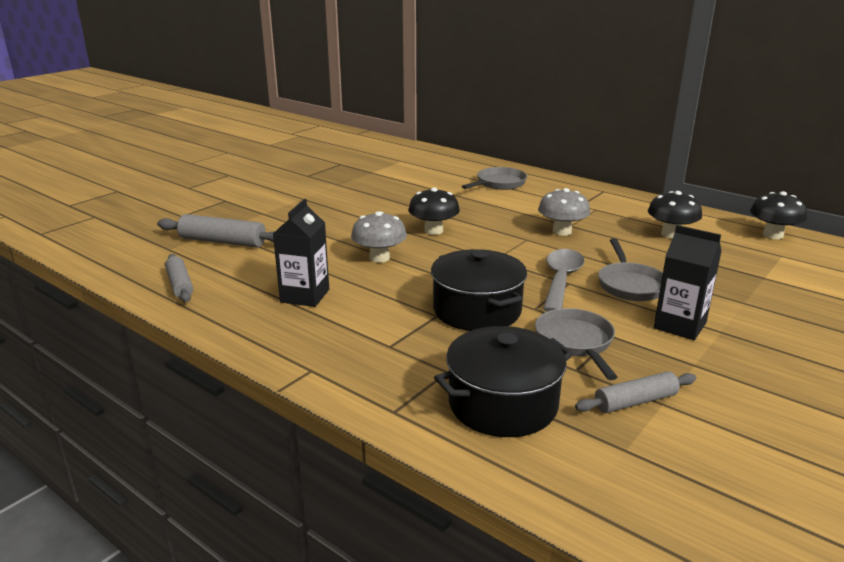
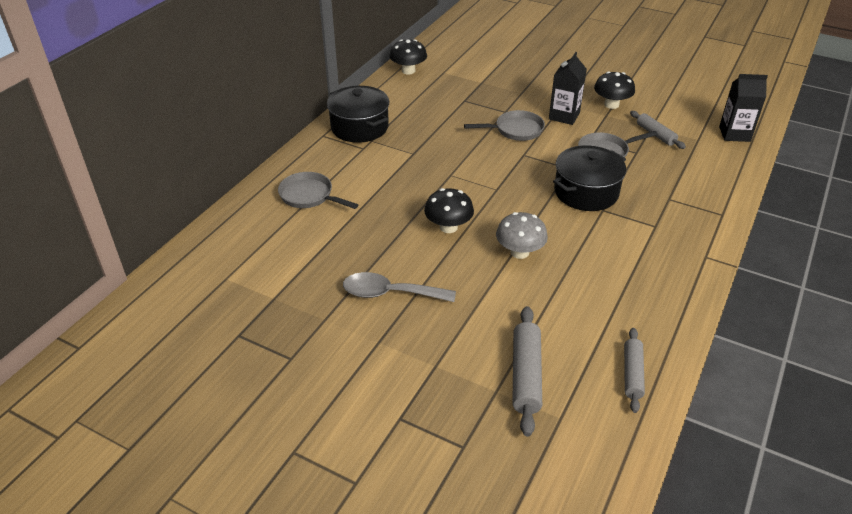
camera: 100 degrees left, 15 degrees up
(180, 285) = (632, 374): grey rolling pin -> grey rolling pin turned 45 degrees counterclockwise
(305, 296) = (609, 283): black carton -> black carton (734, 134)
(503, 404) = (688, 176): black pot -> black pot (359, 127)
(561, 280) = (521, 157): grey spoon -> grey spoon (390, 293)
(562, 231) = (428, 157): grey mushroom -> none
(671, 234) = (419, 109): black mushroom -> black mushroom (611, 105)

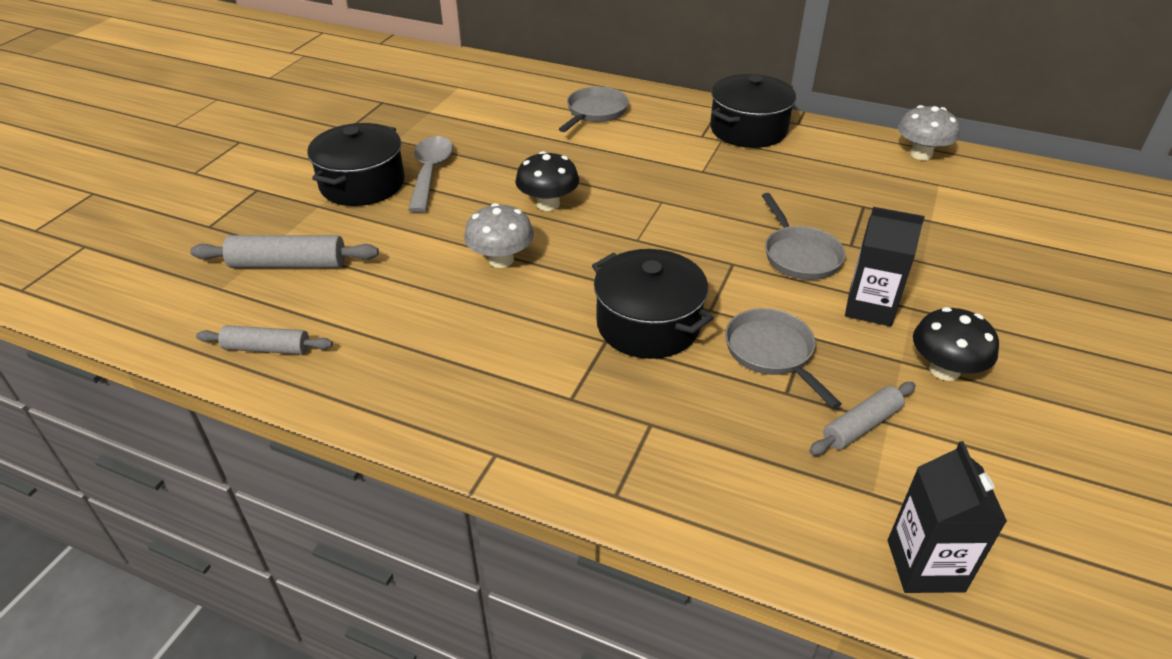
camera: 85 degrees right, 0 degrees up
(402, 338) = (362, 184): none -> black pot
(408, 71) = (921, 154): black mushroom -> grey mushroom

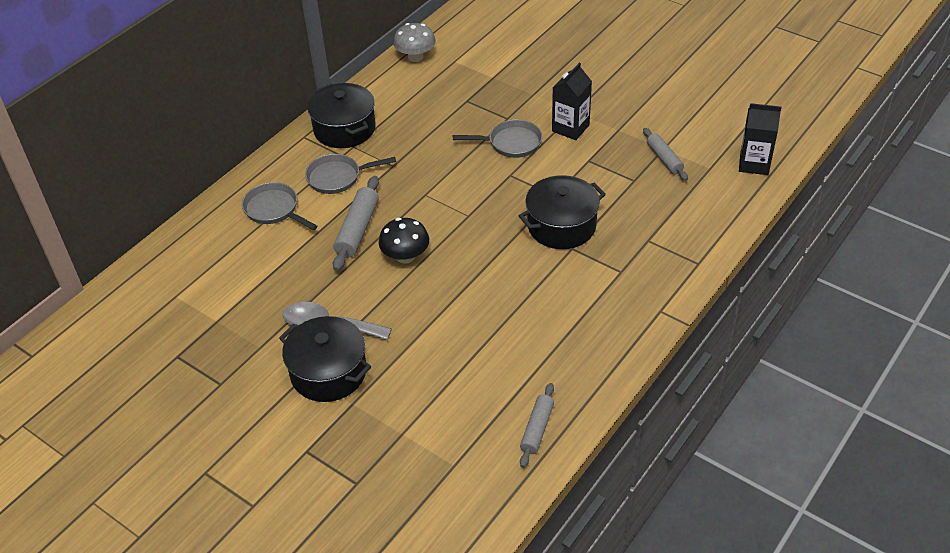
camera: 75 degrees left, 5 degrees up
(288, 264) = (434, 421): grey rolling pin -> grey rolling pin (357, 229)
(501, 260) = (469, 290): grey mushroom -> none
(772, 353) = (600, 178): grey pan -> grey pan (338, 177)
(944, 370) = (629, 116): black mushroom -> none

